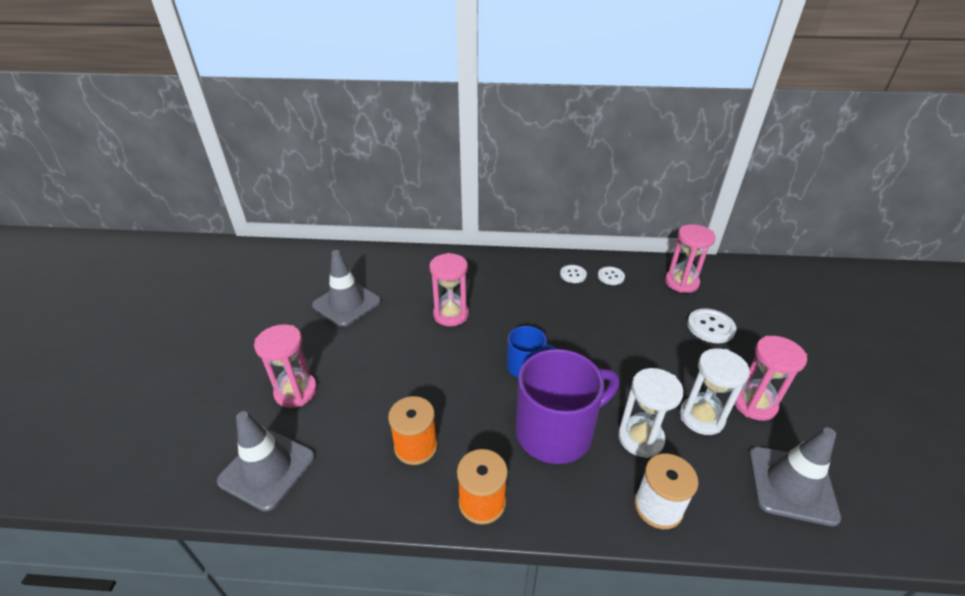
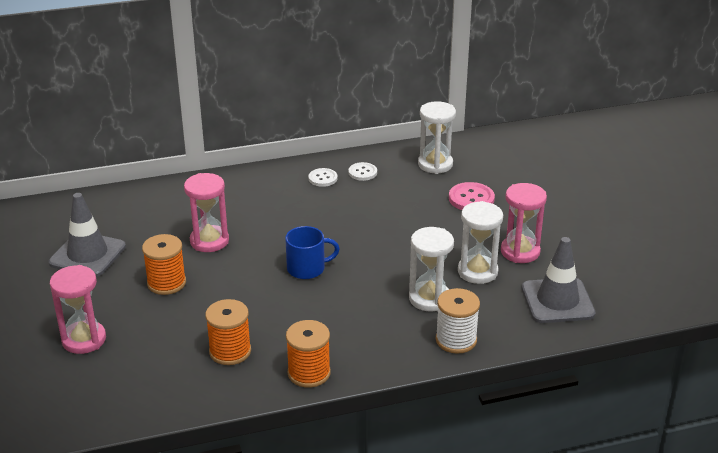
camera: 20 degrees left, 5 degrees down
(267, 469) = (97, 400): grey traffic cone -> none
(395, 349) = (166, 283): none -> orange spool
(556, 431) = (354, 310): purple mug -> none
(681, 282) = (435, 164): pink hourglass -> white hourglass
(710, 327) = (471, 199): white button -> pink button

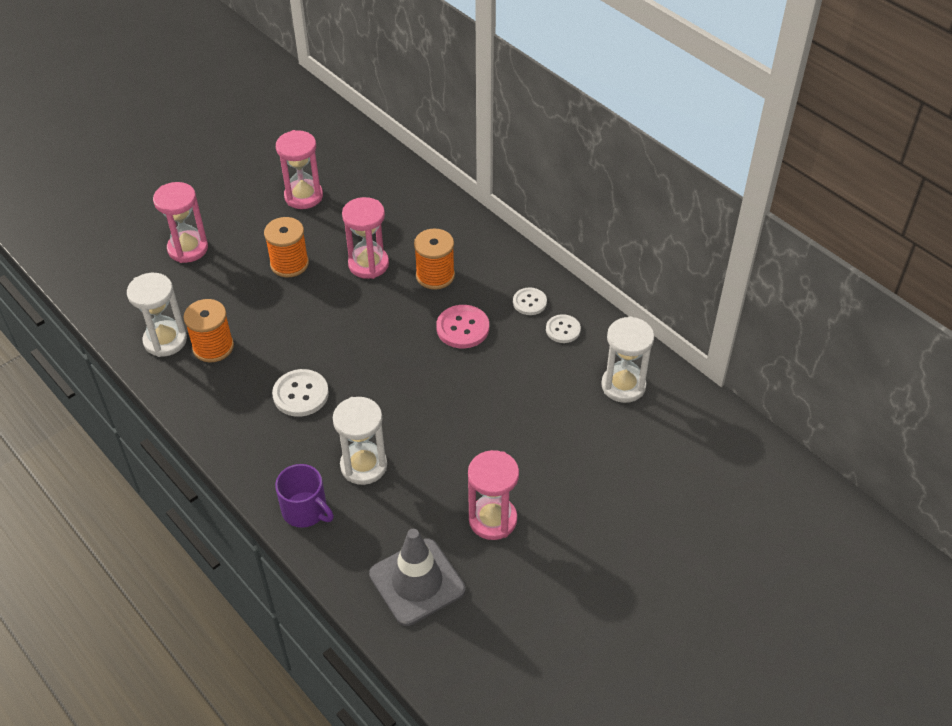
camera: 65 degrees right, 15 degrees up
(87, 255) = (303, 196): grey traffic cone -> pink hourglass
(307, 268) = (363, 351): blue mug -> none
(309, 373) = (206, 414): orange spool -> orange spool (435, 276)
(328, 313) = (301, 394): none -> white button
(456, 340) = (305, 510): white spool -> purple mug
(471, 199) = (572, 442): pink button -> pink button (462, 328)
(477, 272) = (433, 492): white hourglass -> white hourglass (165, 340)

